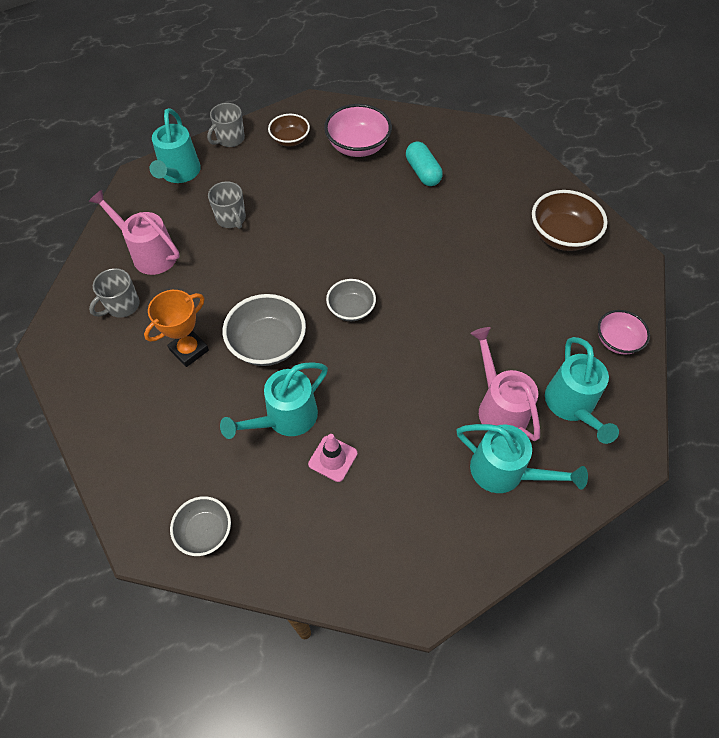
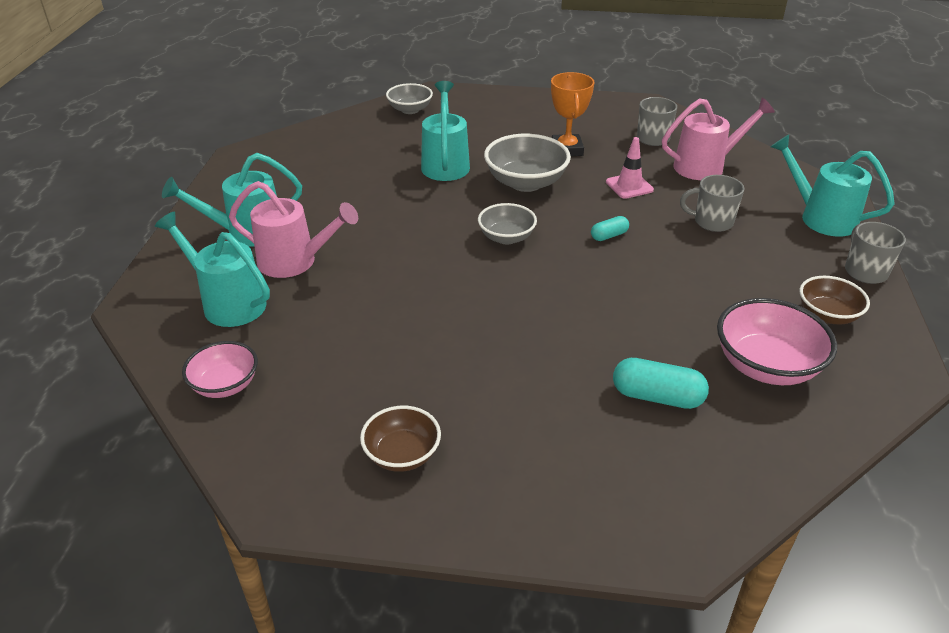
camera: 130 degrees right, 20 degrees down
(297, 259) = (609, 236): none -> turquoise capsule
(333, 458) = (383, 168): pink traffic cone -> pink traffic cone (629, 186)
(561, 236) = (402, 454): brown bowl -> brown bowl, size x0.63

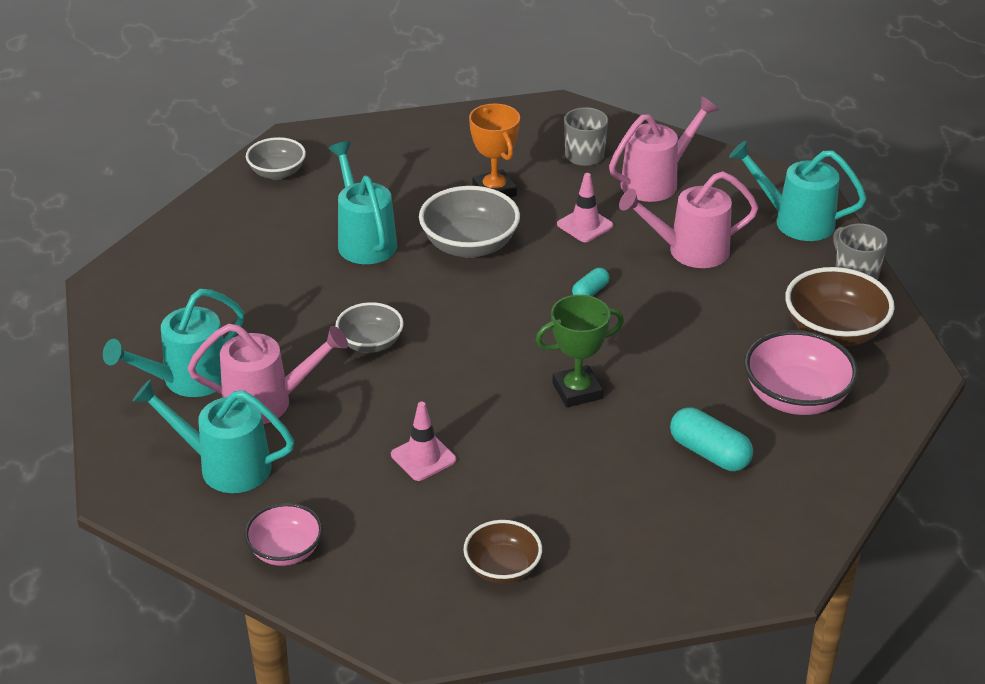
camera: 20 degrees left, 0 degrees up
(391, 335) = (423, 457): none -> pink traffic cone
(506, 237) = (483, 319): grey bowl -> grey bowl (370, 343)
(557, 312) = (577, 391): none -> green trophy
(657, 397) = (709, 453): turquoise capsule -> turquoise capsule turned 45 degrees clockwise
(712, 222) = (689, 251): grey mug -> pink watering can
(827, 315) = (834, 331): brown bowl -> brown bowl, size x1.59

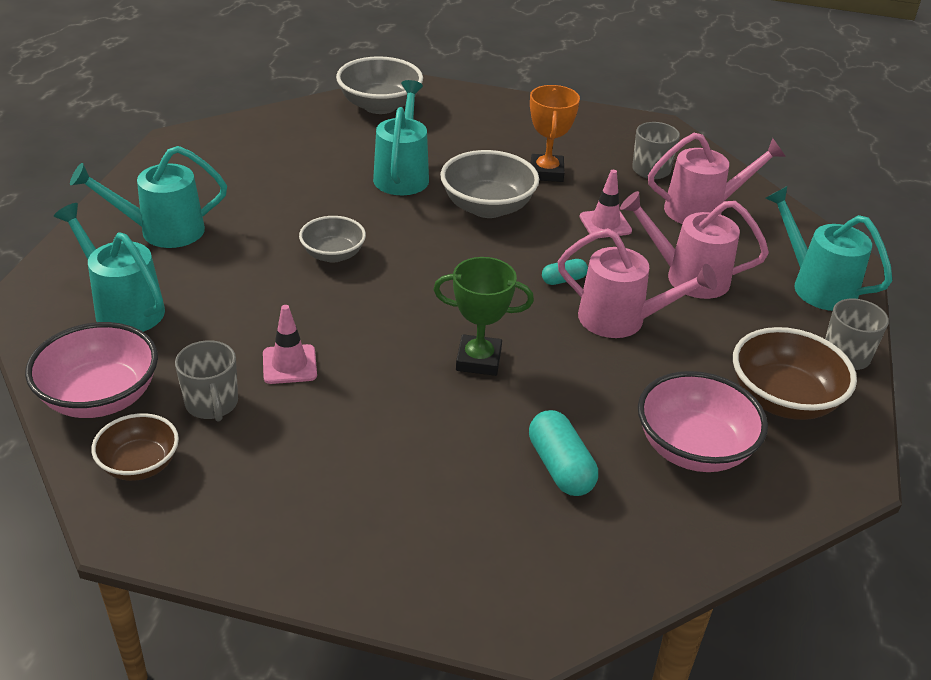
camera: 25 degrees right, 0 degrees up
(268, 402) = (207, 270): pink watering can -> pink watering can (622, 320)
(277, 172) = (380, 105): grey bowl -> grey bowl, size x1.59
(285, 551) = (100, 397): pink bowl -> pink bowl, size x1.59
(389, 517) = (212, 404): none -> grey mug
(502, 568) = (267, 494): brown bowl -> brown bowl (140, 464)

